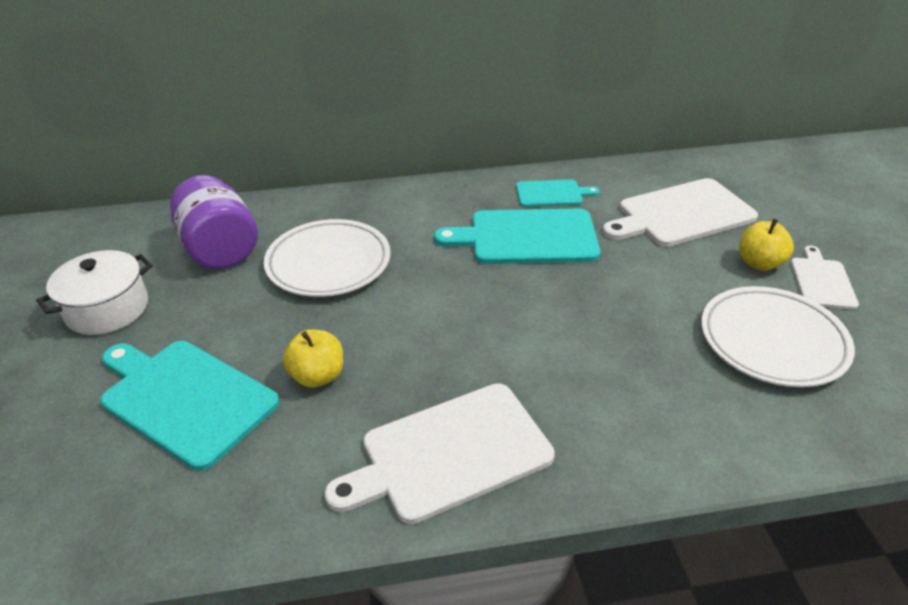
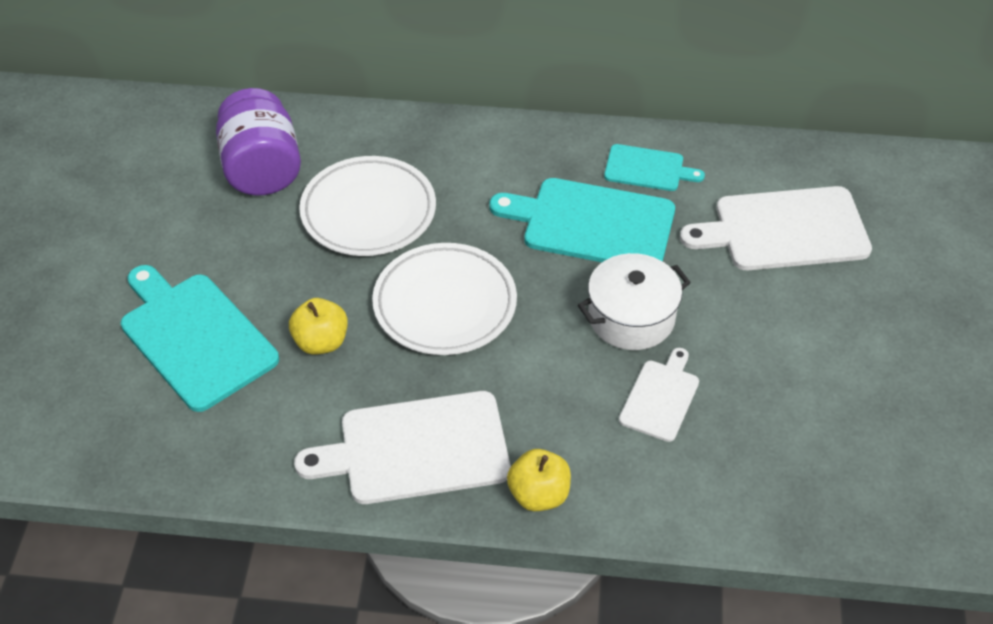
camera: 15 degrees right, 10 degrees up
(107, 309) = (139, 220): white pot -> white pot (631, 317)
(759, 263) = (835, 315): yellow apple -> yellow apple (539, 495)
(772, 341) = (790, 410): white plate -> white plate (445, 304)
(822, 281) = (891, 353): white cutting board -> white cutting board (661, 397)

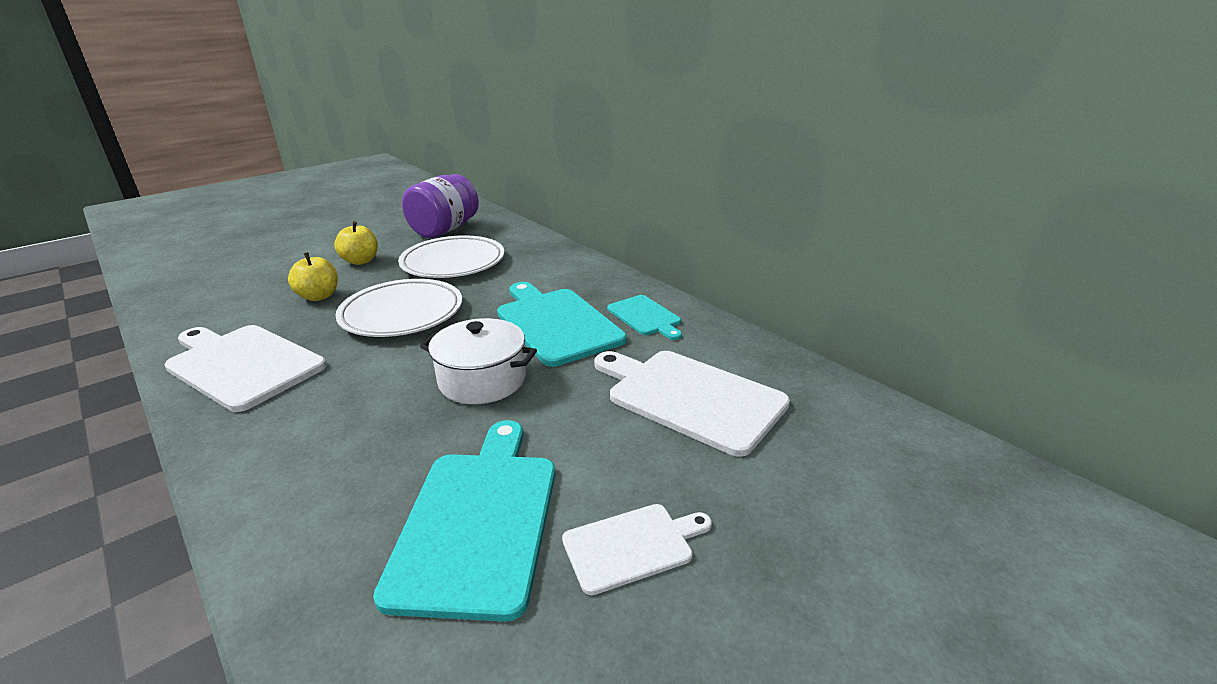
camera: 45 degrees right, 20 degrees down
(195, 337) = (284, 267): turquoise cutting board -> turquoise cutting board (478, 520)
(539, 495) = (229, 433): yellow apple -> yellow apple (360, 261)
(661, 397) = (406, 435): white cutting board -> white cutting board (632, 546)

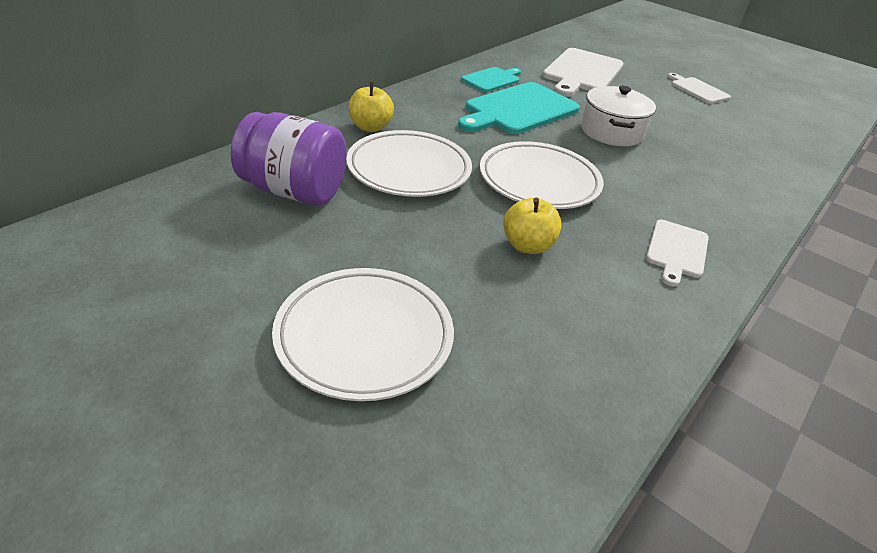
camera: 105 degrees left, 10 degrees up
(242, 364) = (676, 251): white cutting board -> white cutting board, size x0.55
(291, 246) = (364, 337): none -> white plate
(360, 261) = (416, 240): yellow apple -> yellow apple (370, 127)
(478, 520) = (720, 122): turquoise cutting board -> none

